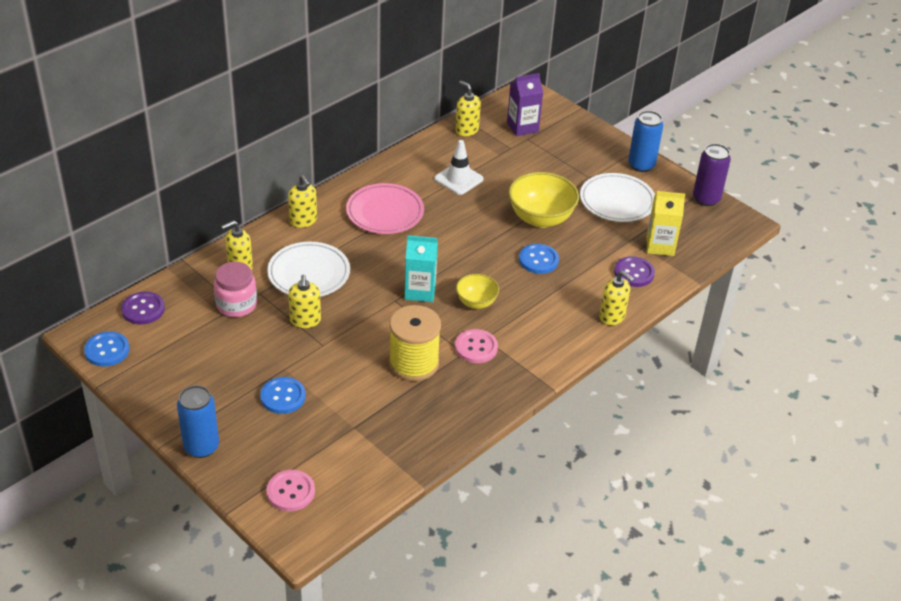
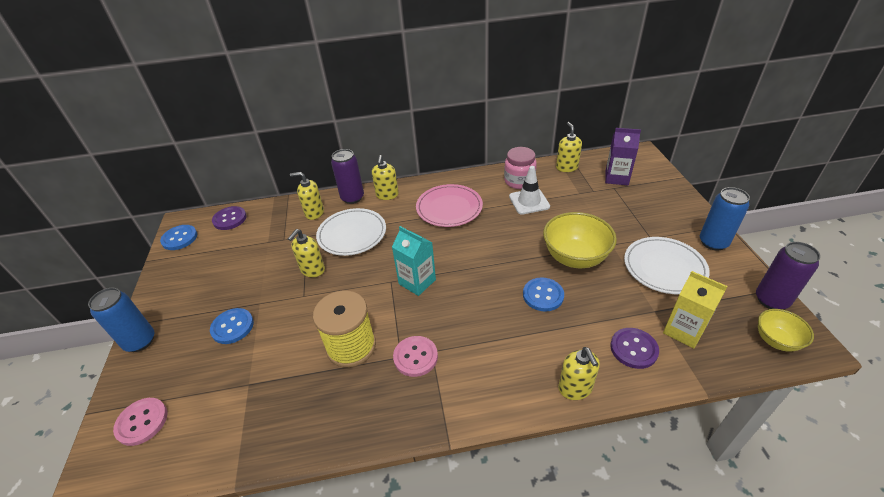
camera: 40 degrees right, 0 degrees up
(236, 305) = (283, 239): pink jar -> pink jar (519, 181)
(266, 237) = (352, 198): none -> purple can
(476, 302) = (453, 312): yellow bowl -> yellow bowl (776, 340)

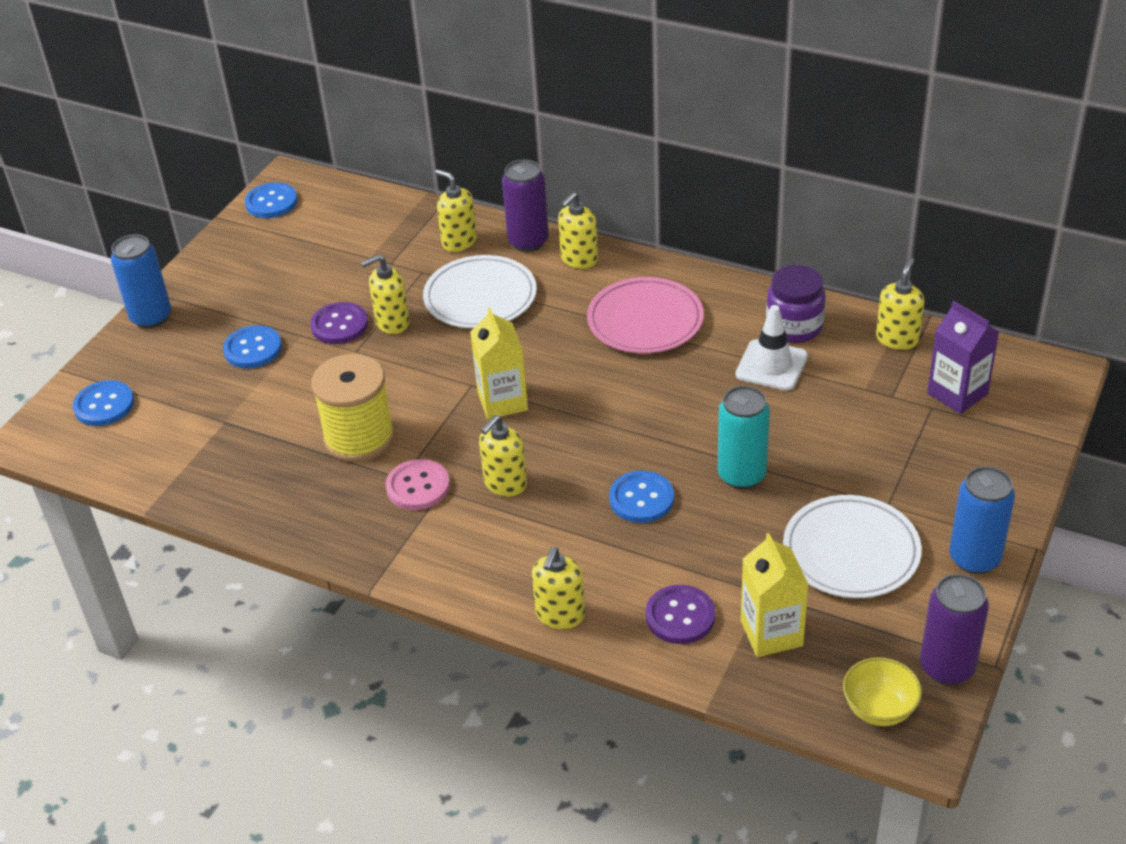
camera: 35 degrees right, 0 degrees up
(142, 422) = (104, 405): pink button -> blue button
(230, 219) = (348, 201): purple button -> purple button (339, 325)
(417, 282) = (502, 401): turquoise carton -> yellow carton
(464, 327) = (505, 484): none -> yellow soap dispenser
(519, 181) = (794, 327): pink jar -> purple jar
(575, 257) = (741, 475): yellow bowl -> turquoise can

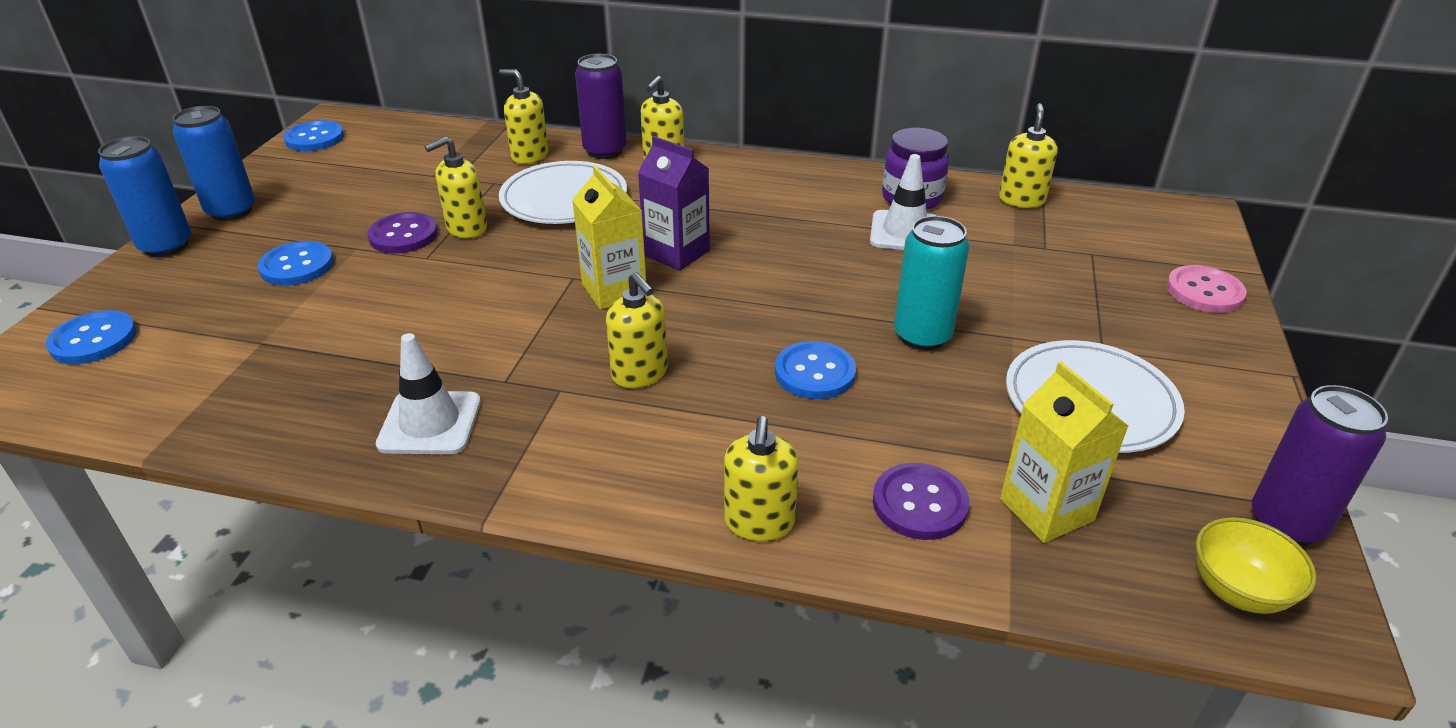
camera: 15 degrees left, 5 degrees down
(343, 507) = (430, 423): none -> white traffic cone
(359, 438) = (442, 343): yellow spool -> none
(418, 487) = (527, 389): pink button -> pink button (1204, 291)
(505, 484) = (640, 374): yellow soap dispenser -> yellow soap dispenser turned 60 degrees counterclockwise
(645, 320) = (752, 205): pink plate -> none
(957, 393) = (1110, 240): purple carton -> purple carton (676, 253)
(974, 558) = (1233, 393): blue can -> blue can (231, 211)

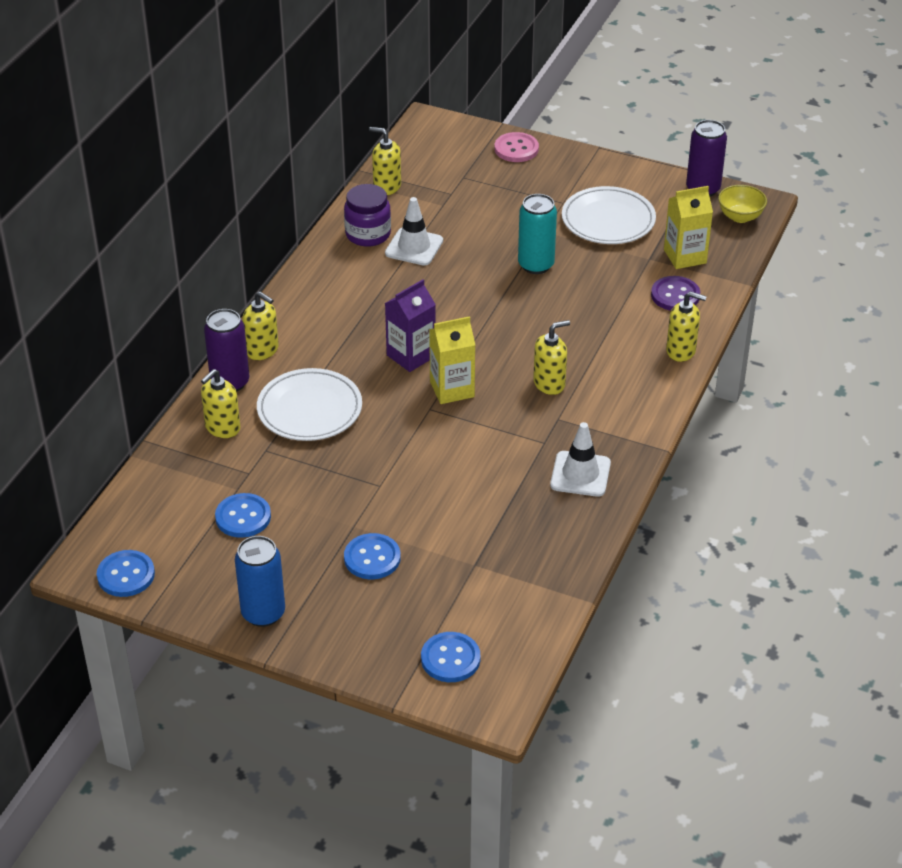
camera: 80 degrees left, 5 degrees up
(166, 246) = (315, 645): blue can -> none
(403, 235) = (341, 500): purple button -> none
(466, 228) = (341, 464): yellow soap dispenser -> none
(815, 373) = (562, 313): blue button -> blue button (243, 517)

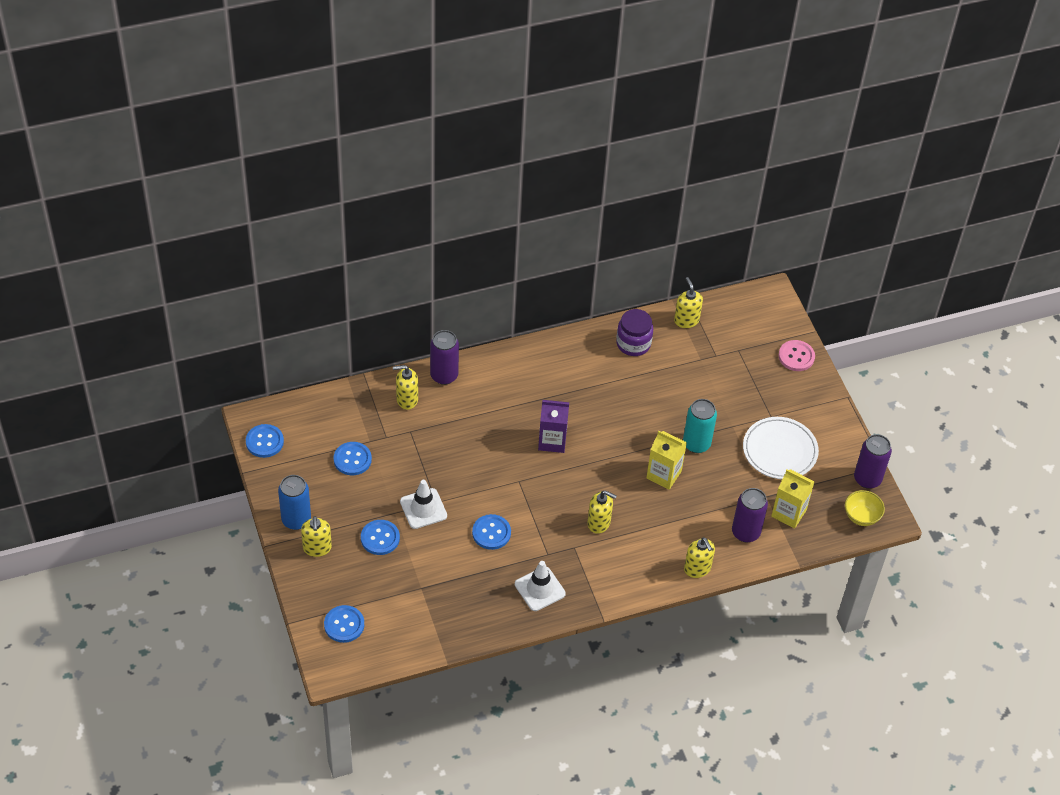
camera: 45 degrees right, 10 degrees up
(262, 350) = (484, 370): yellow soap dispenser -> yellow soap dispenser (317, 548)
(309, 409) = (461, 427): white plate -> none
(414, 247) = (646, 373): white traffic cone -> white traffic cone (423, 509)
(452, 389) = (545, 480): yellow carton -> yellow carton (663, 475)
(469, 467) = (491, 533): none -> blue button
(675, 295) = (745, 532): purple button -> purple can

